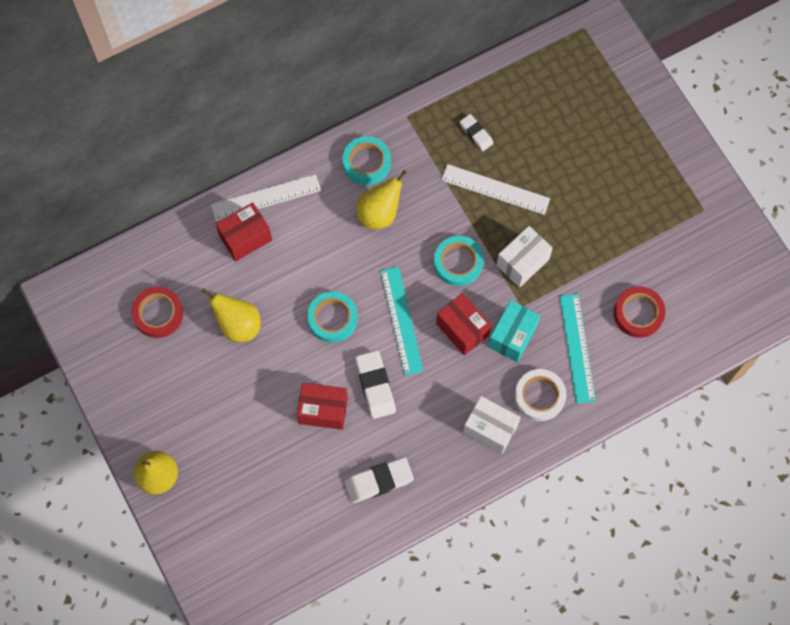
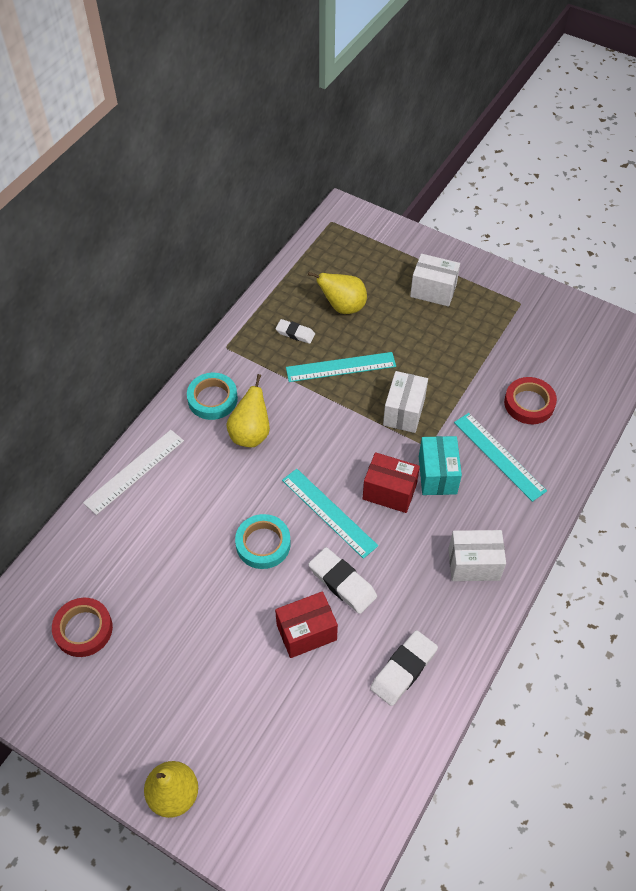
camera: 30 degrees left, 15 degrees down
(238, 325) = (173, 597): yellow pear -> yellow pear (343, 307)
(245, 238) = (134, 515): red box -> none
(458, 262) = (348, 439): turquoise tape -> none
(495, 189) = (341, 367): white ruler -> turquoise ruler
(539, 396) = (496, 512): white tape -> none
(630, 154) = (433, 291): none -> white box

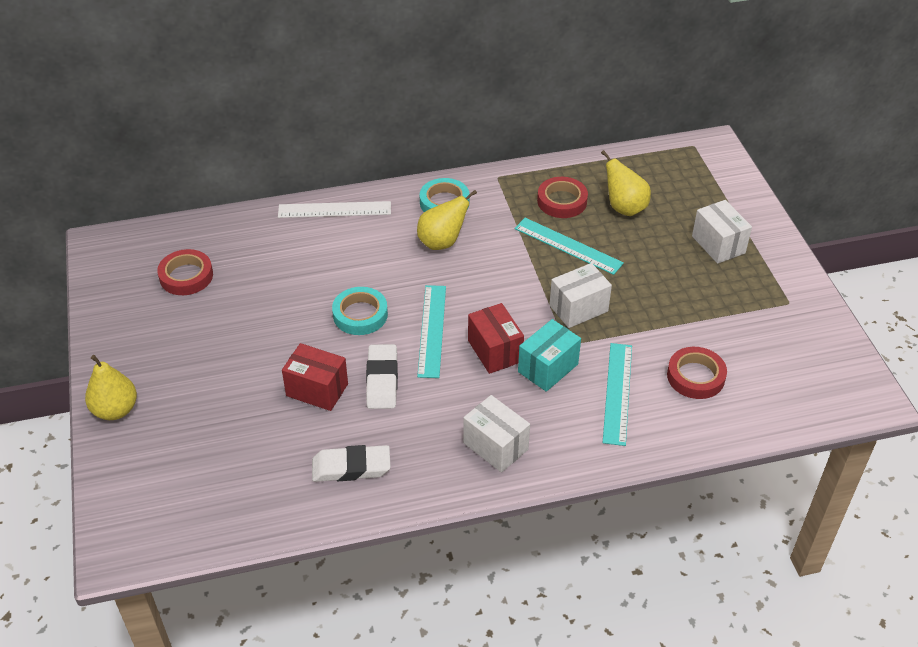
camera: 45 degrees right, 10 degrees down
(295, 333) = (562, 201): white eraser -> red tape

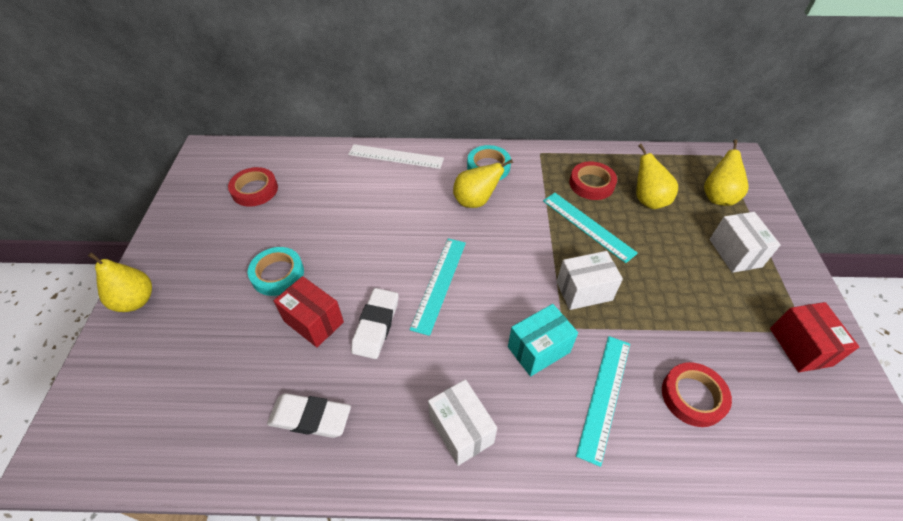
camera: 15 degrees right, 5 degrees up
(360, 315) = (381, 254): turquoise tape -> turquoise tape (277, 274)
(495, 351) = (491, 318): red box -> red box (800, 347)
(694, 191) = (717, 197): none -> yellow pear

